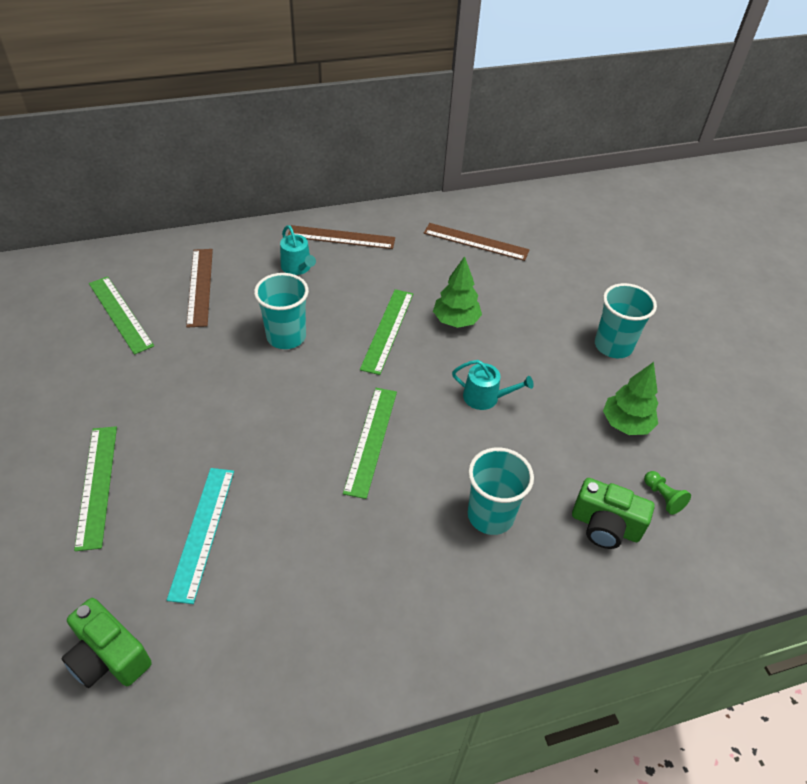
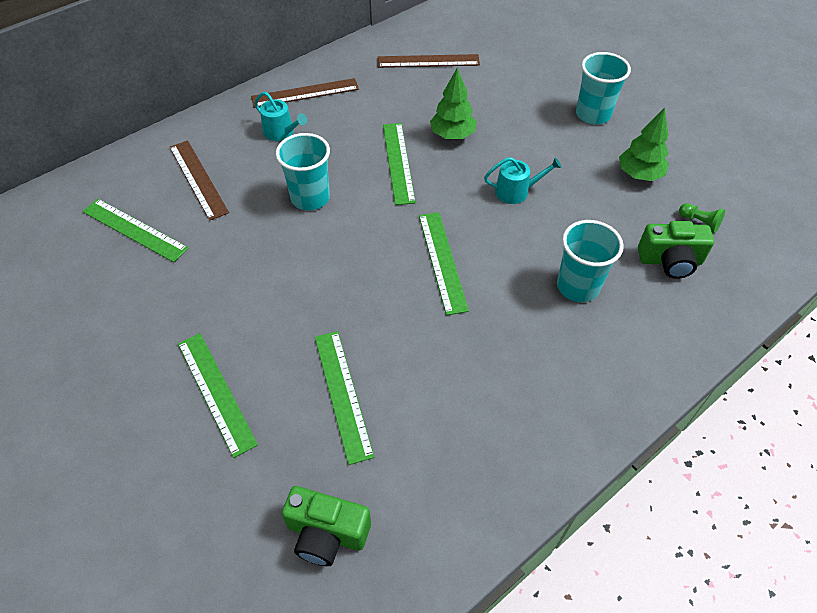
camera: 20 degrees left, 5 degrees up
(202, 532) = (342, 394): turquoise ruler -> green ruler

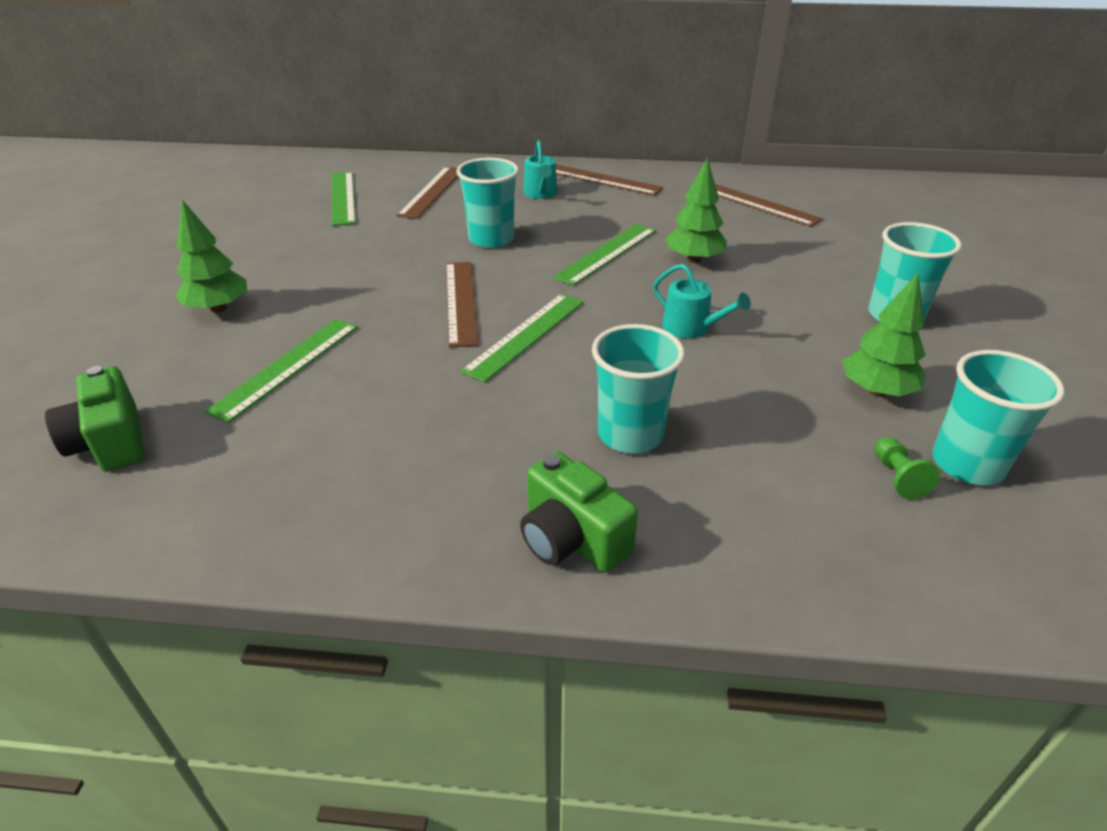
camera: 45 degrees right, 15 degrees down
(216, 392) = (218, 308): green ruler -> green tree
(369, 264) = (461, 302): none -> brown ruler
(670, 261) = (790, 485): green camera -> green camera (571, 539)
(713, 194) = (967, 464): none -> turquoise cup

